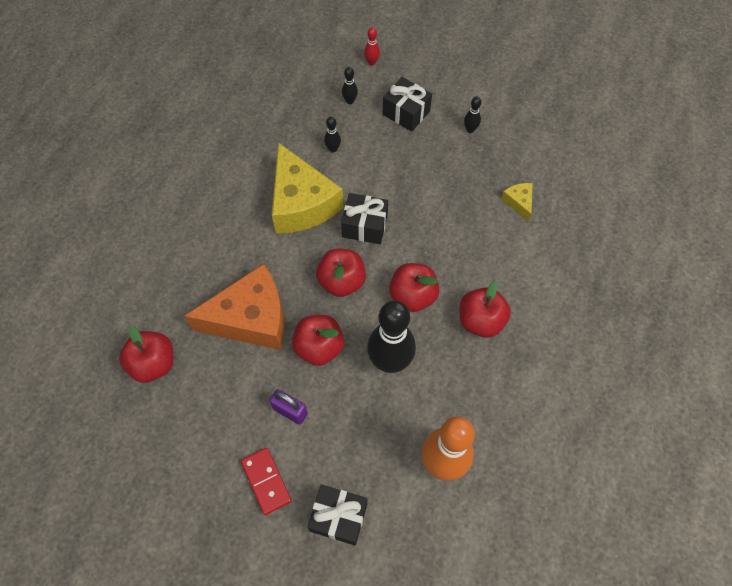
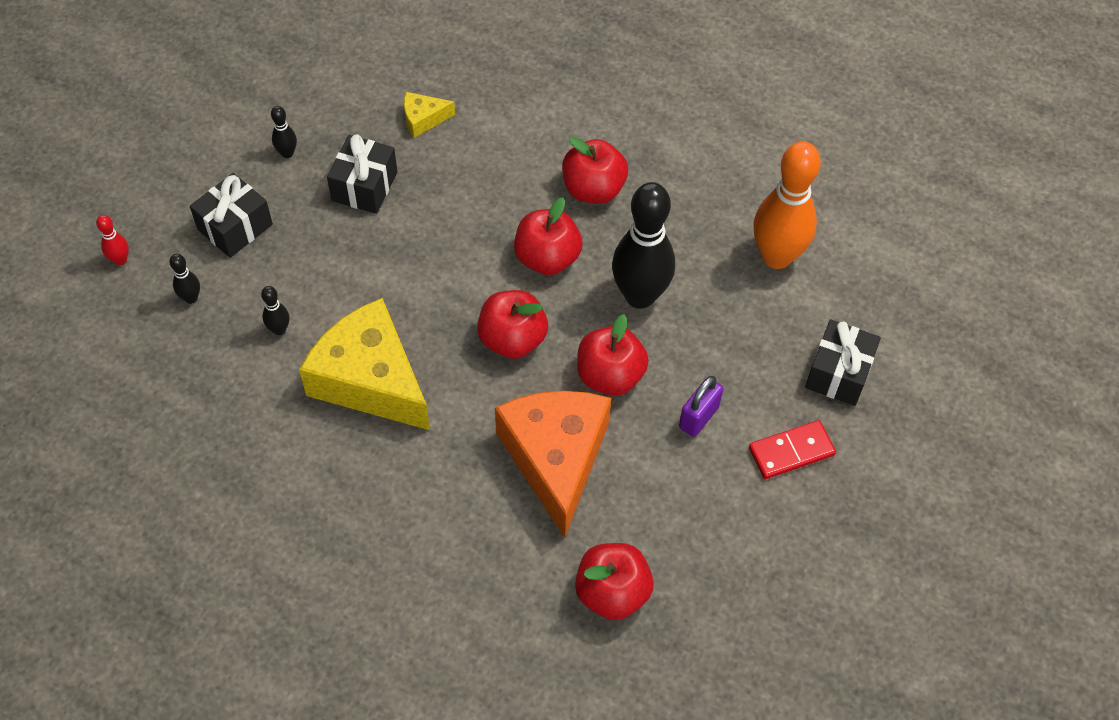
camera: 85 degrees left, 5 degrees down
(301, 203) = (370, 380): yellow cheese -> yellow cheese turned 120 degrees counterclockwise
(364, 226) = (426, 302): black gift -> black gift (364, 186)

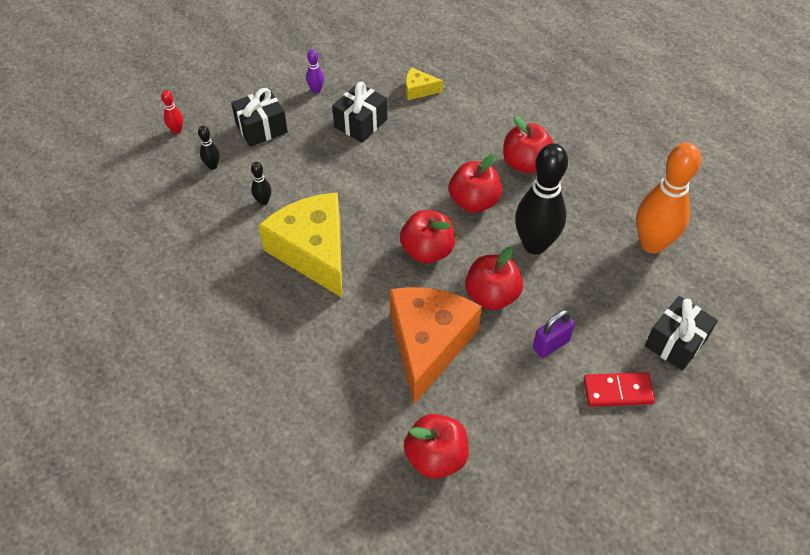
camera: 20 degrees right, 5 degrees down
(287, 153) = (316, 90): black bowling pin -> purple bowling pin

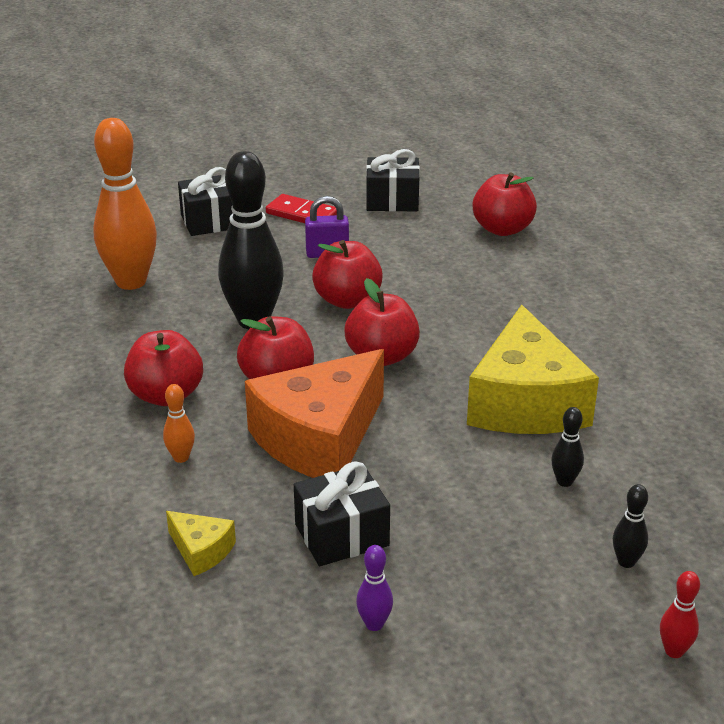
camera: 150 degrees left, 20 degrees down
(261, 128) = (513, 593): black gift -> black gift (392, 201)
(428, 344) = (449, 289): orange cheese -> orange cheese (319, 438)
(476, 130) = (181, 457): none -> orange bowling pin

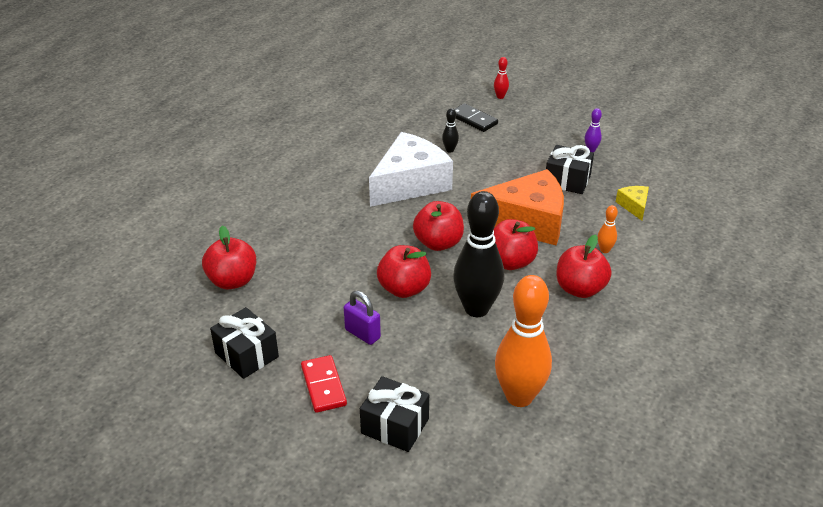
camera: 135 degrees left, 5 degrees up
(525, 402) = (410, 183): yellow cheese -> white cheese
(626, 562) = (473, 120): black bowling pin -> black domino

